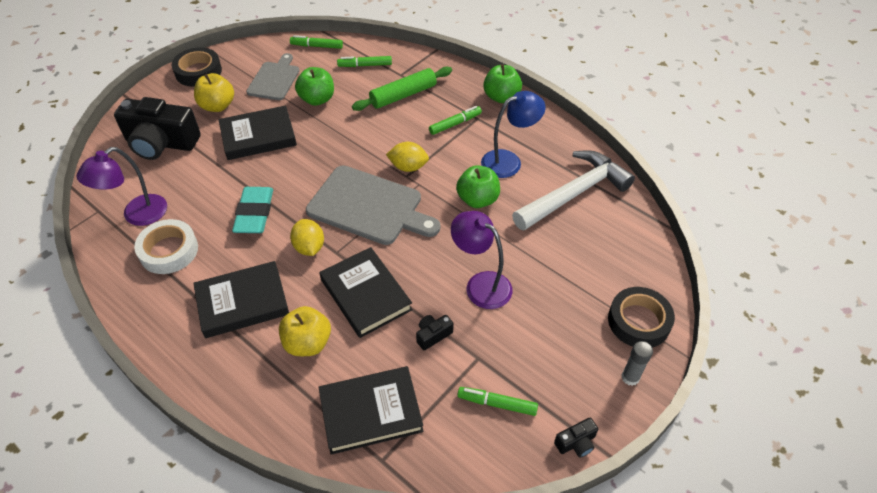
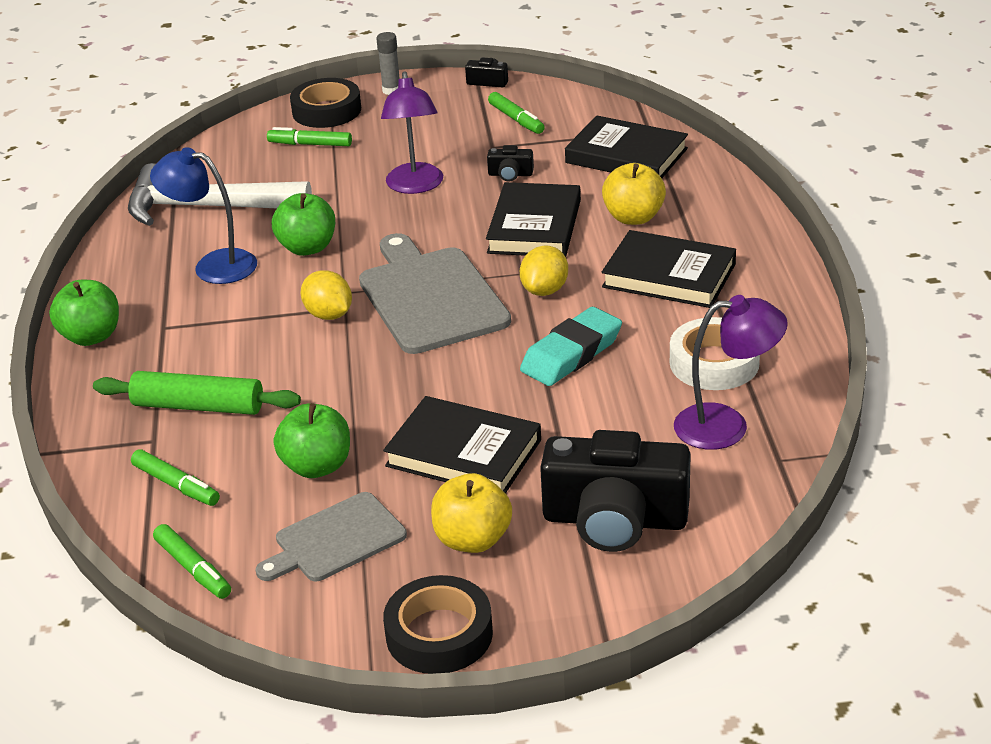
camera: 135 degrees left, 15 degrees down
(161, 143) = (615, 520): black camera -> black camera turned 135 degrees clockwise
(455, 124) = (199, 334): green marker -> green marker (310, 144)

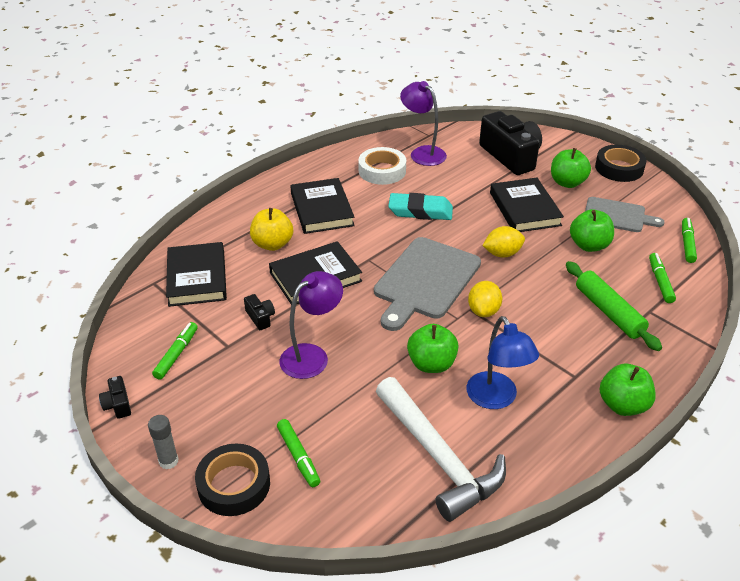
camera: 130 degrees left, 5 degrees up
(472, 540) = (567, 183): yellow apple -> green apple
(545, 290) = (376, 243): yellow lemon -> yellow lemon (502, 254)

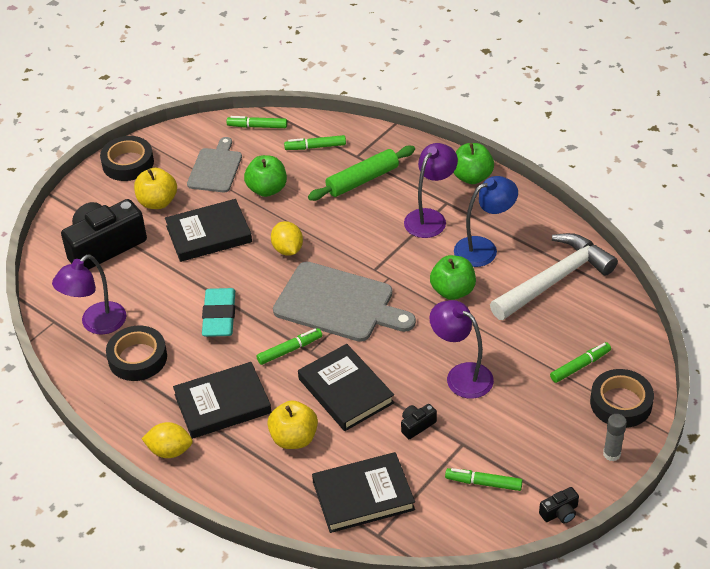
camera: 95 degrees left, 5 degrees up
(372, 247) = (290, 350): none -> green marker
(382, 171) = (137, 358): white tape -> black tape
(483, 311) = (376, 260): yellow lemon -> yellow lemon (170, 451)
(548, 359) = (430, 218): none -> purple lamp
(567, 183) = (157, 202): green apple -> yellow apple

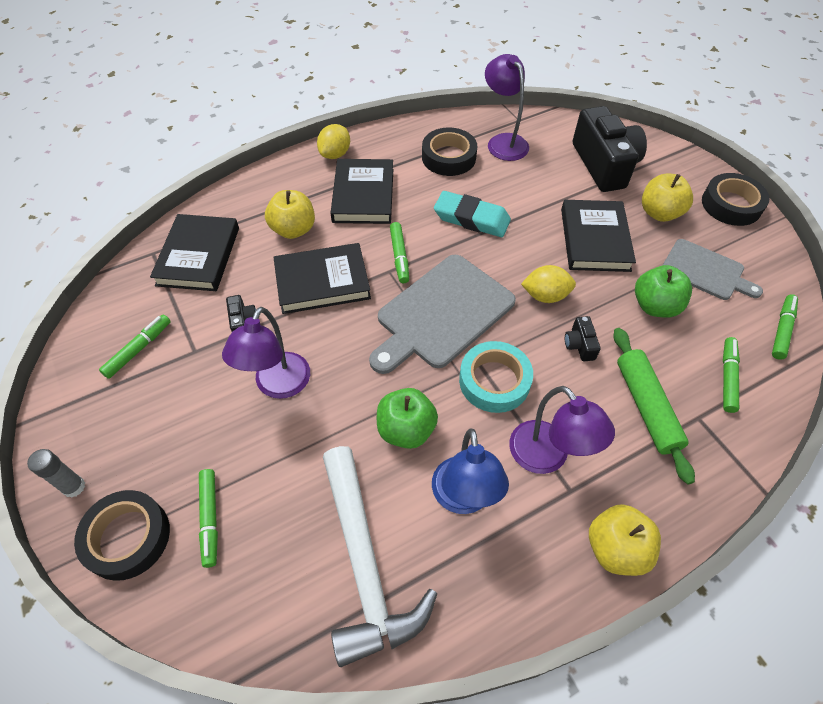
camera: 110 degrees right, 10 degrees up
(385, 257) = (494, 381): none -> turquoise tape
(461, 375) = (278, 386): purple lamp -> purple lamp turned 135 degrees clockwise
(472, 177) = (616, 548): green apple -> yellow apple
(560, 512) = (54, 399): black camera -> black camera (579, 345)

